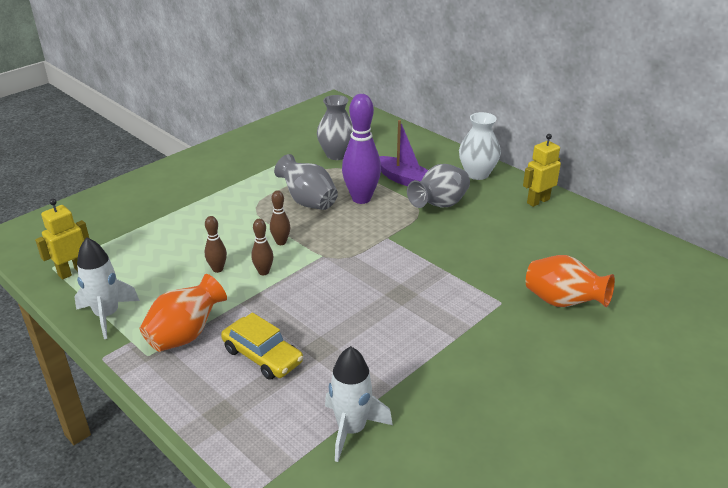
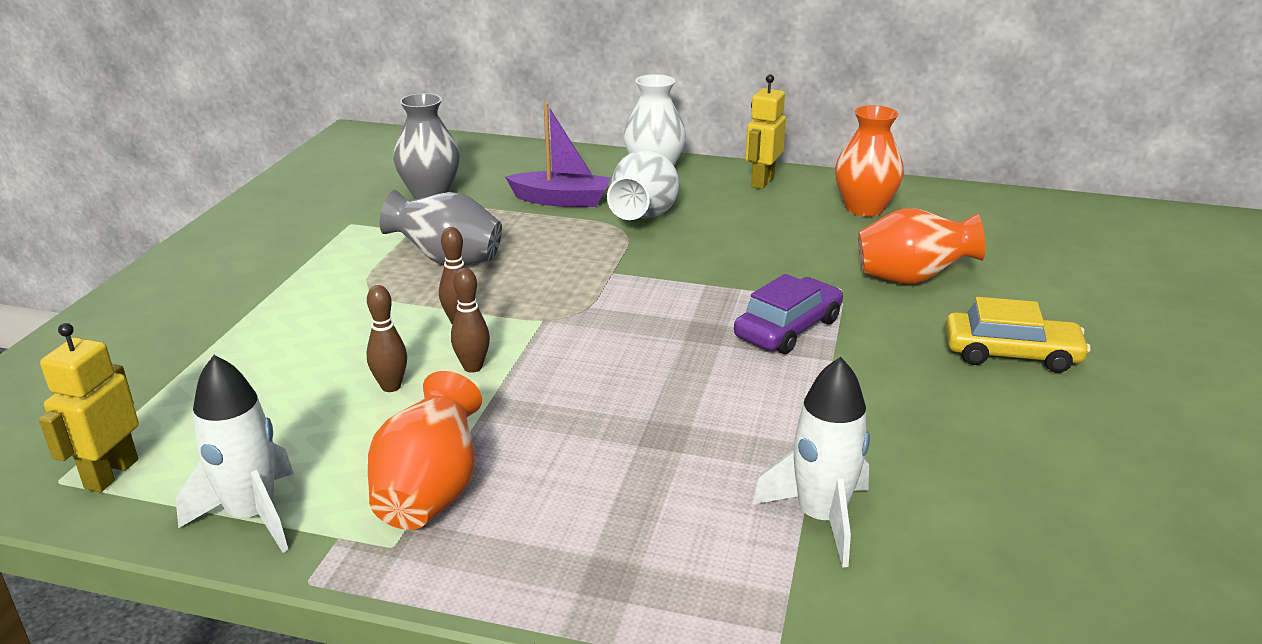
camera: 30 degrees left, 5 degrees down
(262, 356) = (589, 476): yellow car -> yellow car (1011, 354)
(361, 198) = (525, 237): purple bowling pin -> none
(439, 205) = (643, 217): grey vase -> white vase
(450, 309) = (788, 328): none -> purple car
(586, 241) = (864, 208): none -> orange vase

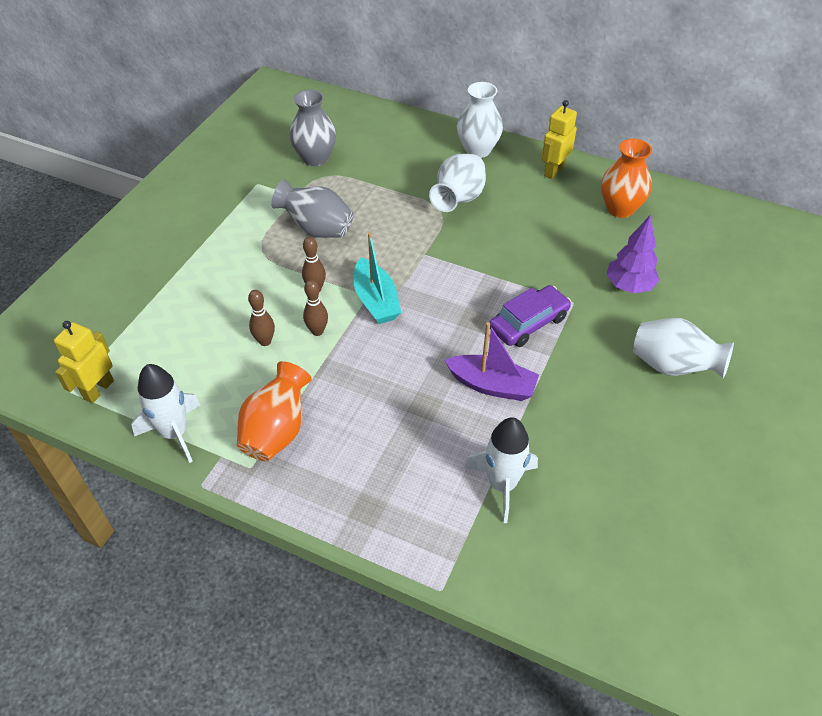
camera: 10 degrees right, 20 degrees up
(555, 326) = (376, 300): none -> turquoise boat
(561, 200) = (405, 175): purple boat -> purple boat (492, 385)
(911, 279) = (629, 286): orange vase -> purple tree
(1011, 354) = (672, 366): yellow car -> white vase

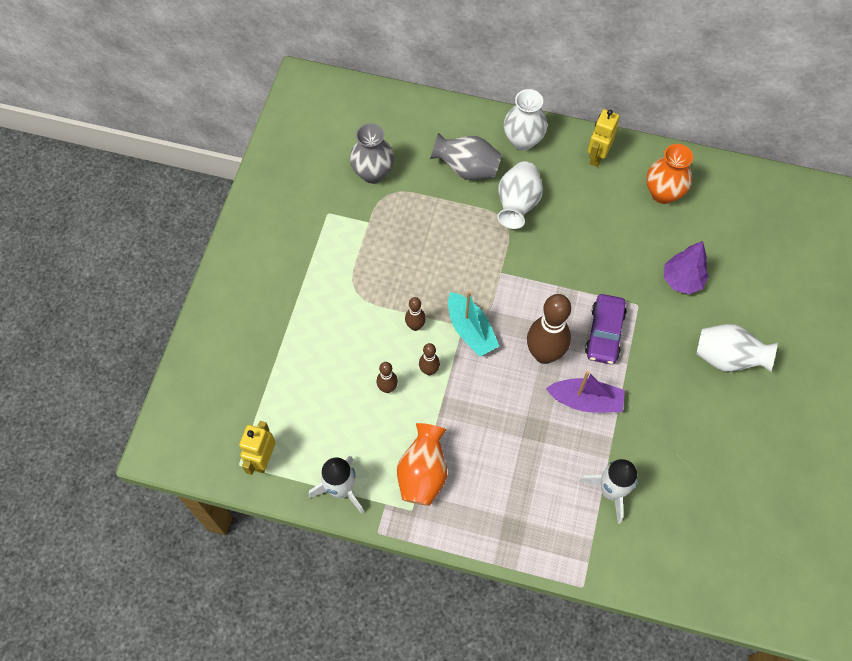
camera: 10 degrees left, 15 degrees up
(317, 229) = (398, 259): grey vase -> grey vase (466, 169)
(454, 333) = (544, 354): none -> brown bowling pin
(529, 323) = (604, 333): purple car -> purple car turned 150 degrees clockwise

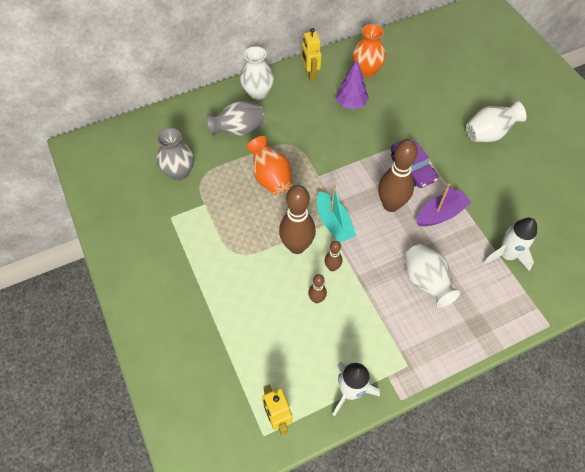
camera: 40 degrees left, 5 degrees down
(415, 326) = (297, 246): brown bowling pin -> brown bowling pin, size x2.04
(423, 473) = (391, 335): orange vase -> orange vase (270, 177)
(470, 330) = (334, 223): turquoise boat -> turquoise boat turned 45 degrees clockwise
(517, 204) = (290, 130): white vase -> white vase (425, 282)
(682, 280) = (423, 109): purple tree -> purple tree (351, 104)

